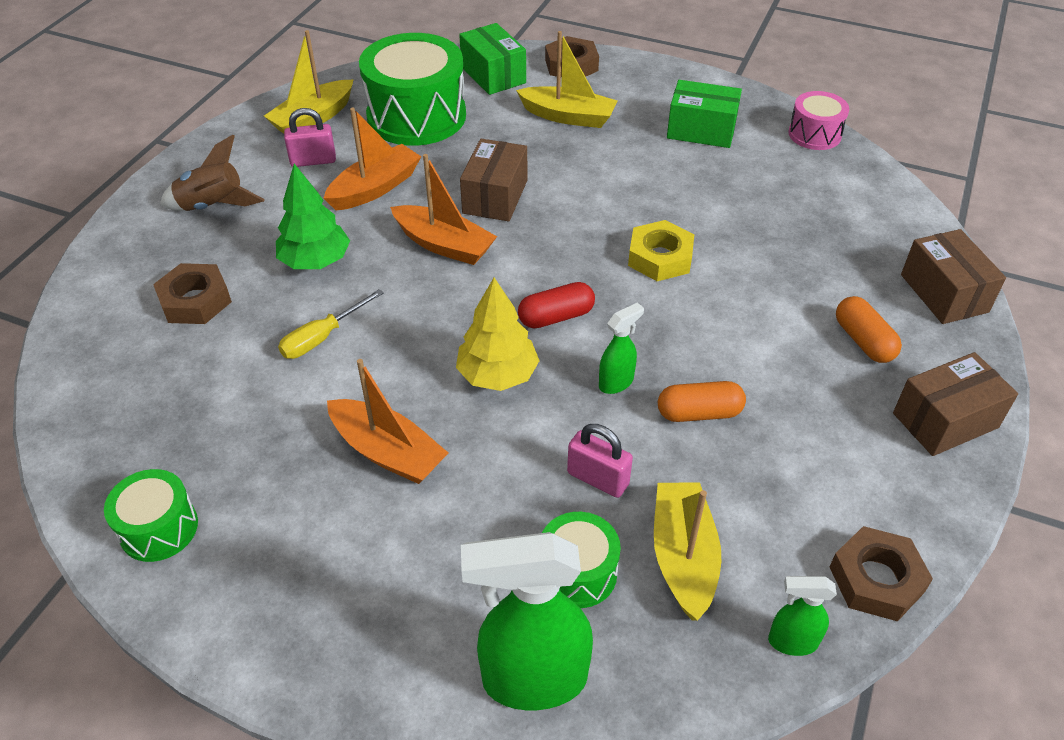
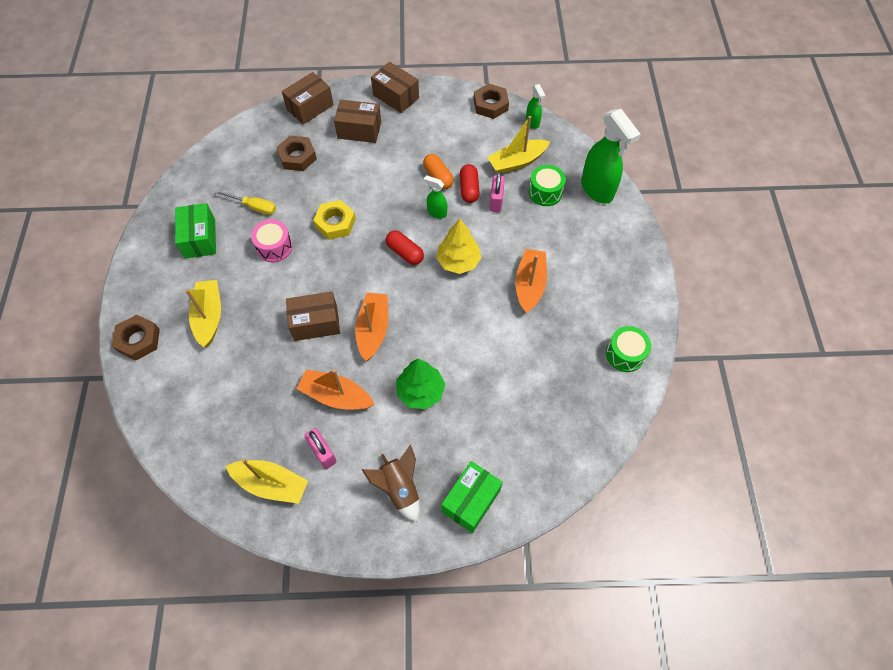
camera: 115 degrees left, 15 degrees up
(195, 301) = (485, 438): brown nut -> brown nut (297, 157)
(322, 337) = (477, 353): yellow screwdriver -> yellow screwdriver (254, 207)
(416, 116) = (242, 413): green drum -> none
(493, 75) = (168, 386): green box -> green box (471, 501)
(648, 448) = (469, 189): none -> red capsule
(814, 134) = (184, 182): pink drum -> pink drum (274, 247)
(863, 341) = (359, 130): orange capsule -> brown box

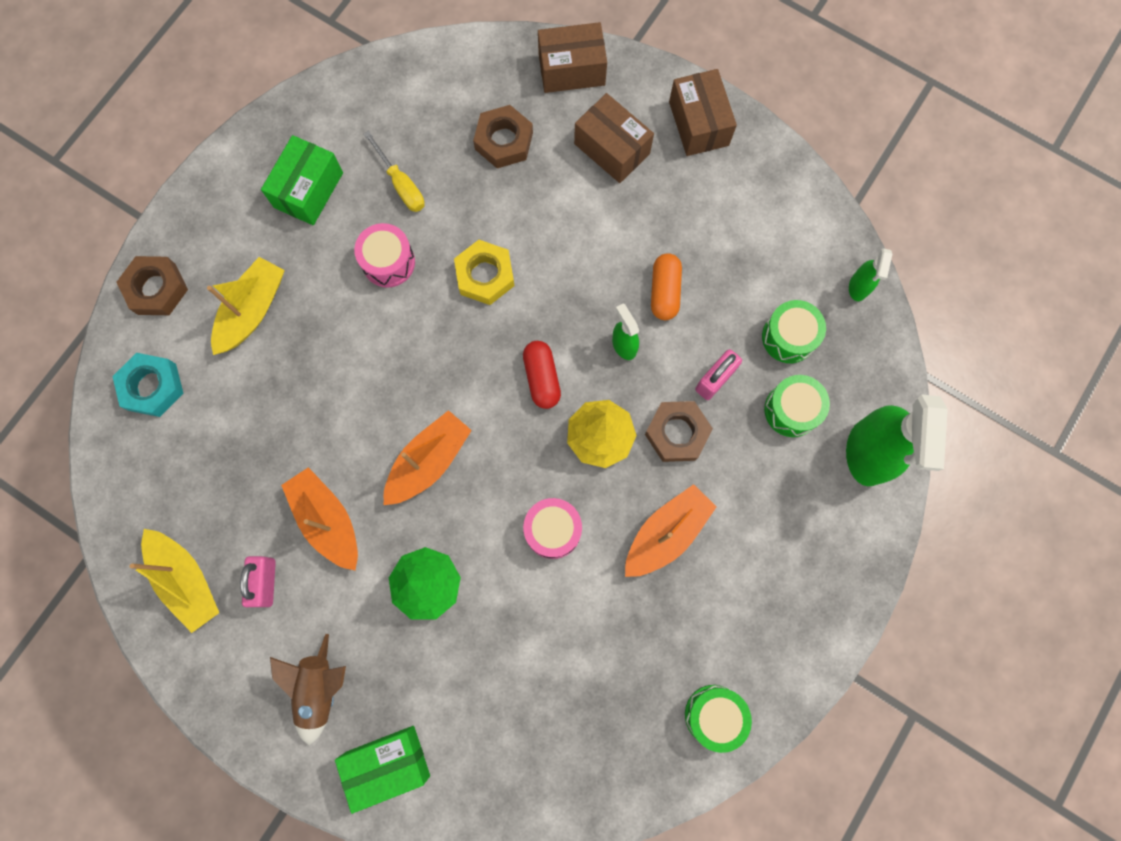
camera: 35 degrees right, 15 degrees up
(173, 393) = (152, 387): none -> turquoise nut
(315, 323) = (367, 404): brown box -> none
(469, 189) = (692, 337): red capsule -> none
(469, 320) = (553, 530): none -> pink drum
(490, 105) = (821, 220): brown nut -> brown nut (677, 433)
(517, 162) = (788, 337): yellow boat -> green drum

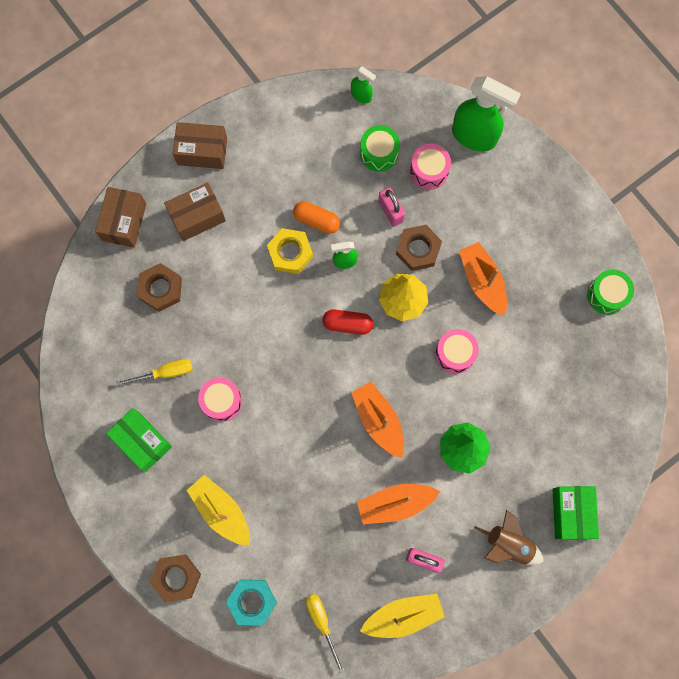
camera: 70 degrees left, 0 degrees up
(149, 481) = (322, 623): none -> yellow screwdriver
(485, 275) = (258, 337): yellow nut -> yellow nut (290, 253)
(791, 410) = (429, 171): green drum -> pink drum

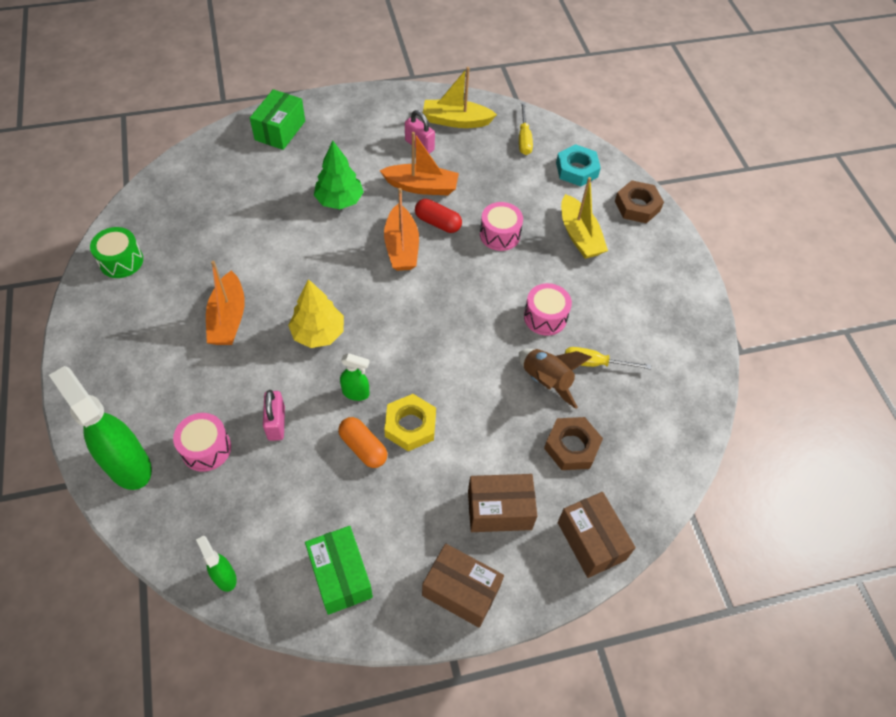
camera: 160 degrees left, 20 degrees down
(124, 222) = (591, 541): brown box -> brown box turned 60 degrees counterclockwise
(142, 441) = (637, 314): green box -> green box (340, 576)
(347, 324) = (386, 334): red capsule -> red capsule (438, 223)
(379, 153) = (248, 494): green drum -> none
(418, 249) = (272, 373): brown nut -> none
(455, 354) = (298, 270): pink drum -> pink drum (499, 235)
(508, 544) = (344, 131): brown rocket -> brown rocket (546, 381)

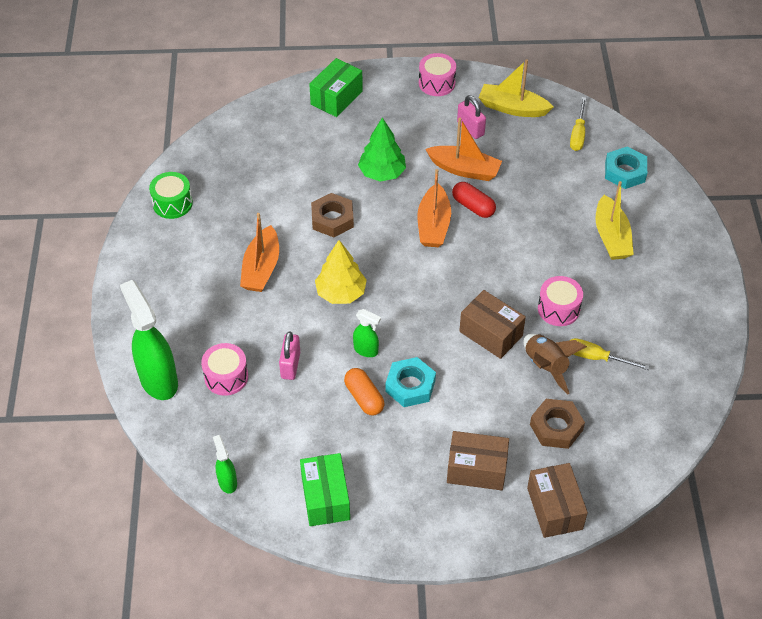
camera: 15 degrees right, 5 degrees down
(410, 426) = (410, 386): yellow nut -> turquoise nut
(461, 591) = (428, 528): brown box -> brown box (491, 333)
(499, 235) = (531, 226): pink drum -> pink drum (436, 83)
(637, 206) = (678, 216): brown nut -> brown nut (332, 219)

